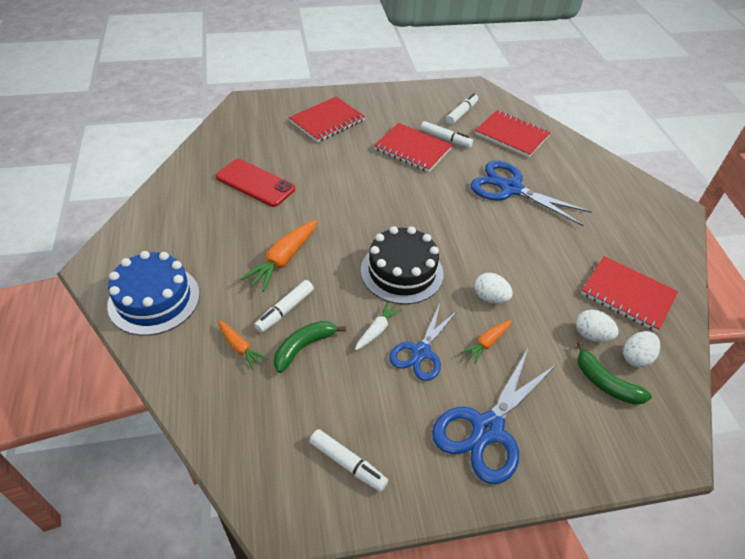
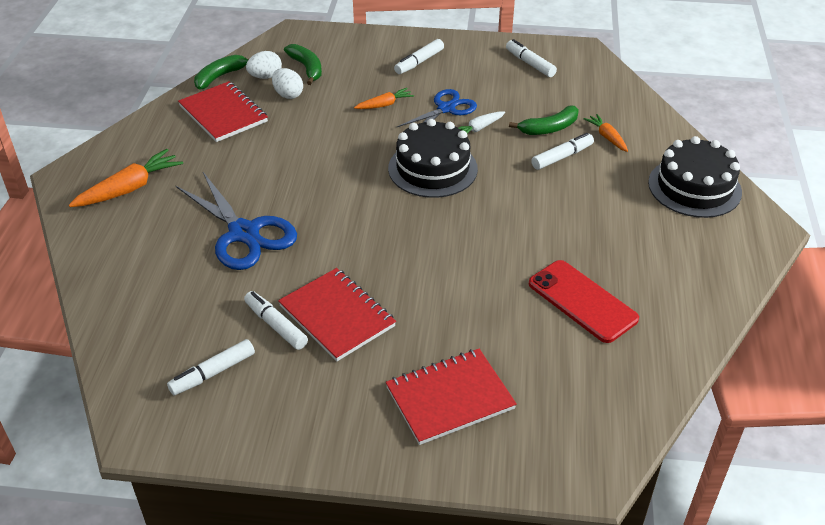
camera: 160 degrees left, 5 degrees down
(154, 299) = (694, 187): blue cake -> black cake
(283, 260) = (557, 200): orange carrot -> orange carrot (130, 188)
(487, 429) = (419, 62): blue scissors -> white marker
(490, 298) = (357, 133): white egg -> none
(511, 135) = (169, 313): red notebook -> none
(679, 346) = (220, 77): none -> green banana

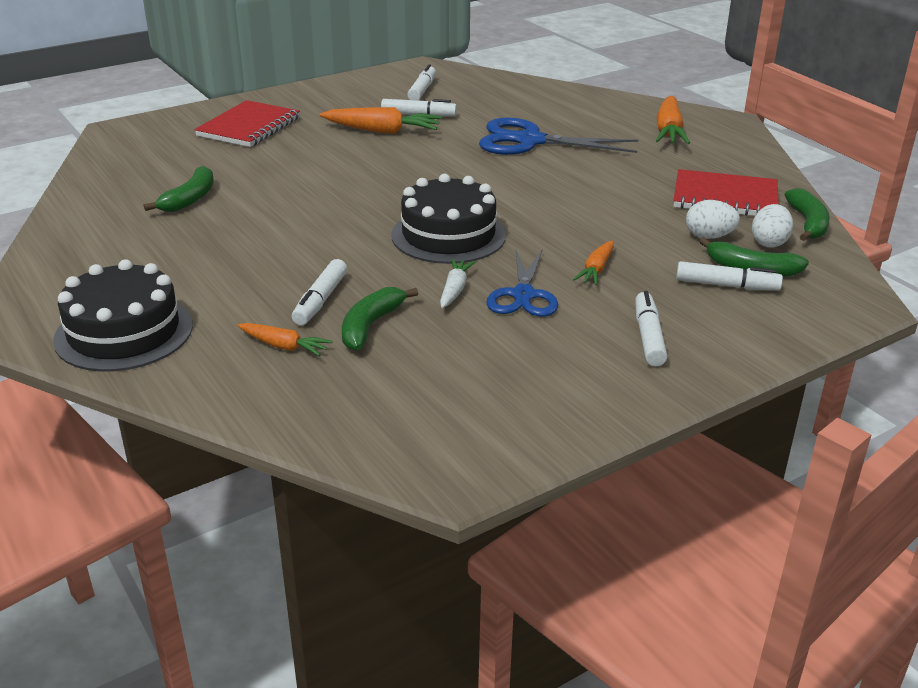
camera: 140 degrees right, 10 degrees down
(337, 316) = (383, 131): red notebook -> orange carrot
(530, 64) = (503, 407): white marker -> white marker (726, 285)
(582, 301) = (190, 199): red phone -> green banana

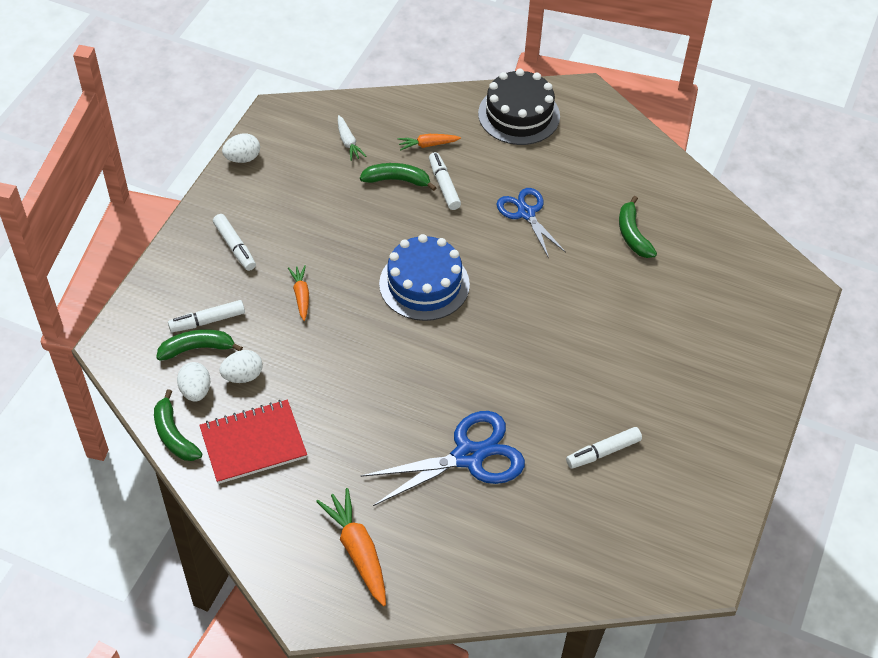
camera: 145 degrees right, 20 degrees up
(249, 127) = (714, 349): red notebook -> none
(370, 326) = (397, 180): green banana -> green banana turned 75 degrees counterclockwise
(383, 131) = (604, 404): orange carrot -> none
(422, 90) = (649, 509): white marker -> none
(448, 235) = (424, 284): black cake -> blue cake
(455, 289) = (375, 232): white carrot -> white carrot (348, 142)
(523, 295) = (331, 247): blue scissors -> blue scissors (526, 213)
(564, 432) = (242, 158): none -> white egg

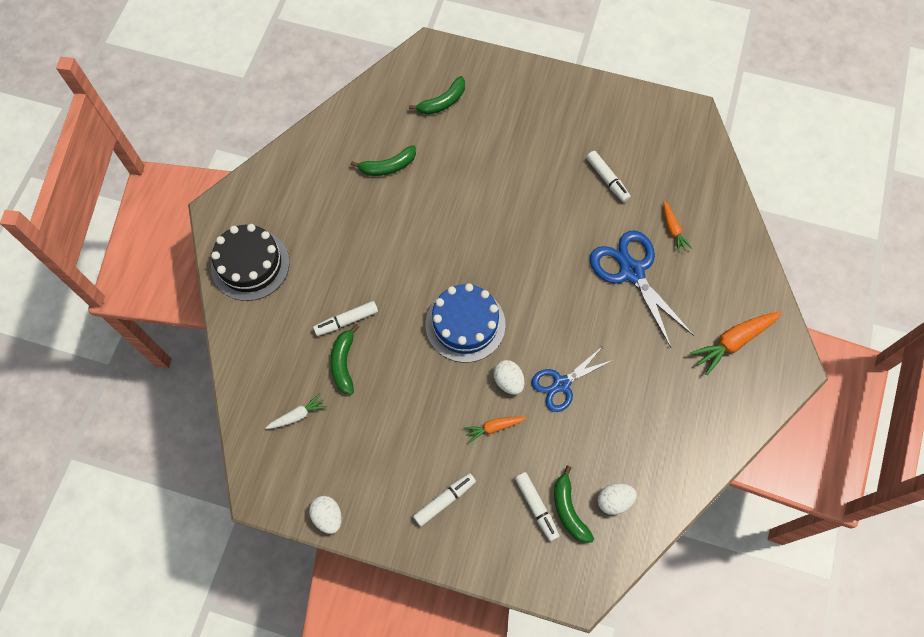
camera: 95 degrees left, 15 degrees up
(174, 435) = (663, 509): green banana -> green banana (442, 102)
(243, 376) = (590, 462): white egg -> white egg (508, 381)
(253, 443) = (656, 440): red notebook -> none
(427, 145) = (295, 341): orange carrot -> orange carrot (673, 230)
(526, 213) = (373, 249): blue scissors -> blue scissors (561, 384)

